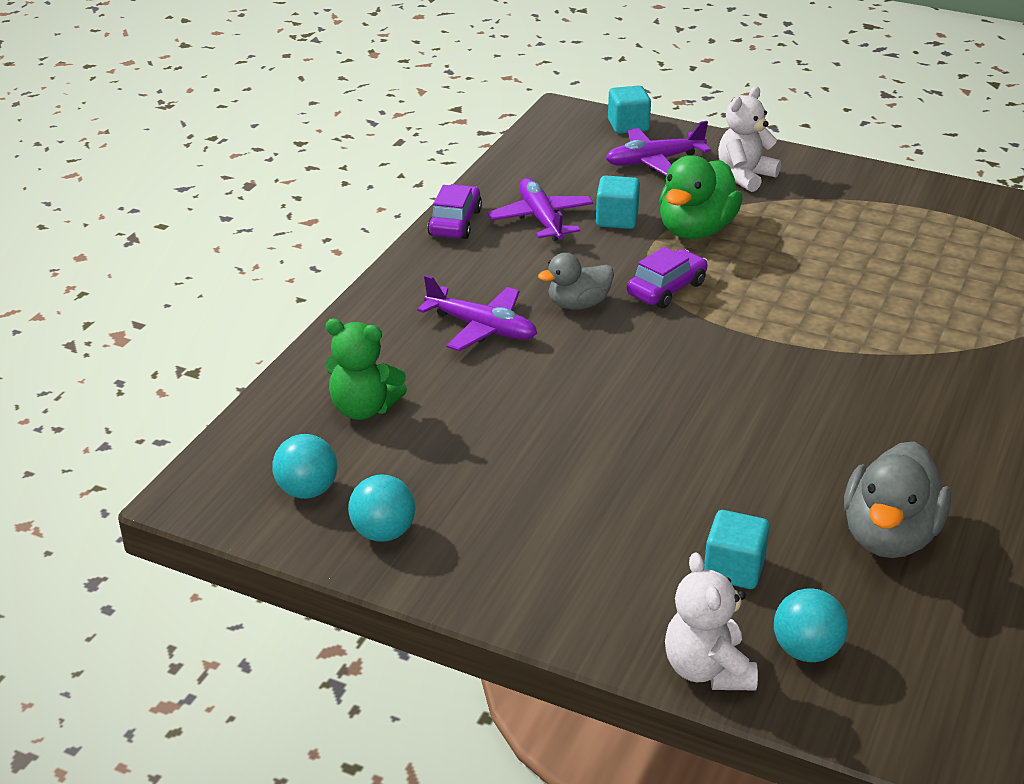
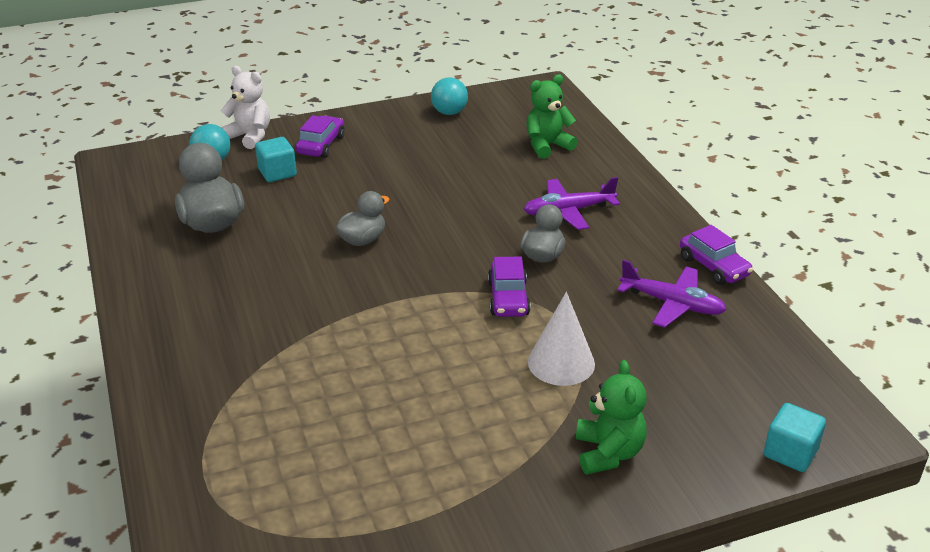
camera: 135 degrees right, 0 degrees up
(307, 490) = (507, 109): turquoise ball -> none
(617, 219) = (627, 336): turquoise cube -> none
(624, 584) = (321, 145): none -> purple car
(654, 161) = (700, 419): purple plane -> none
(696, 230) = (561, 362): green duck -> white cone
(731, 414) = (363, 240): none -> grey duck
(745, 176) = (608, 453): white teddy bear -> green teddy bear

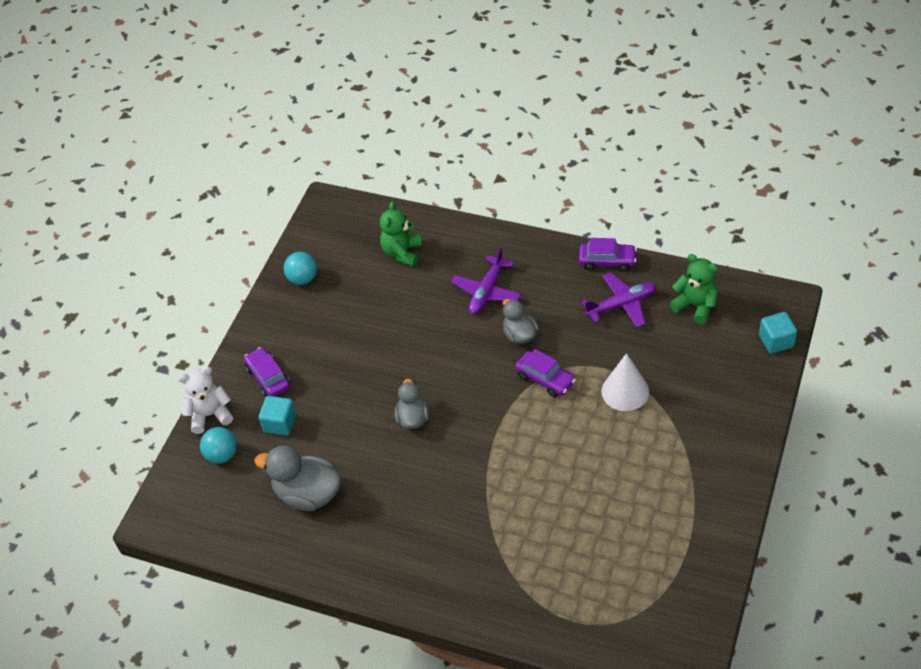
camera: 45 degrees left, 15 degrees up
(608, 453) = (712, 418): green teddy bear -> green teddy bear (695, 306)

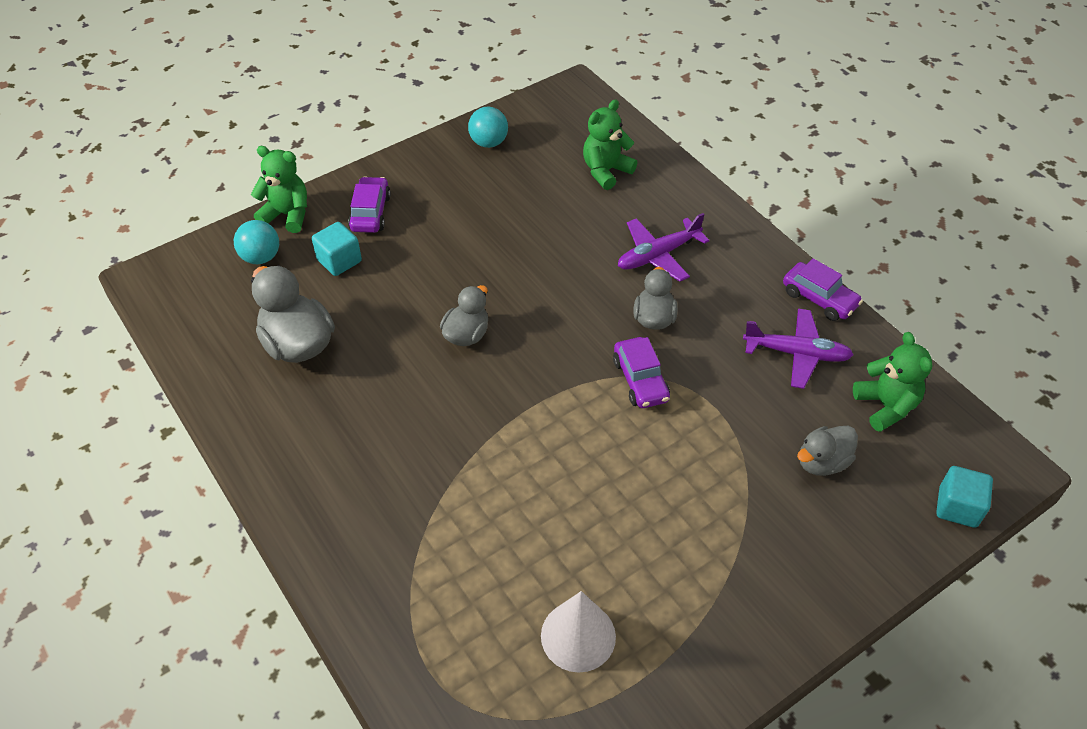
camera: 30 degrees right, 0 degrees up
(210, 415) = (287, 215): white teddy bear -> green teddy bear
(625, 391) = (719, 449): white cone -> white cone (578, 636)
(687, 362) = (822, 462): none -> grey duck

